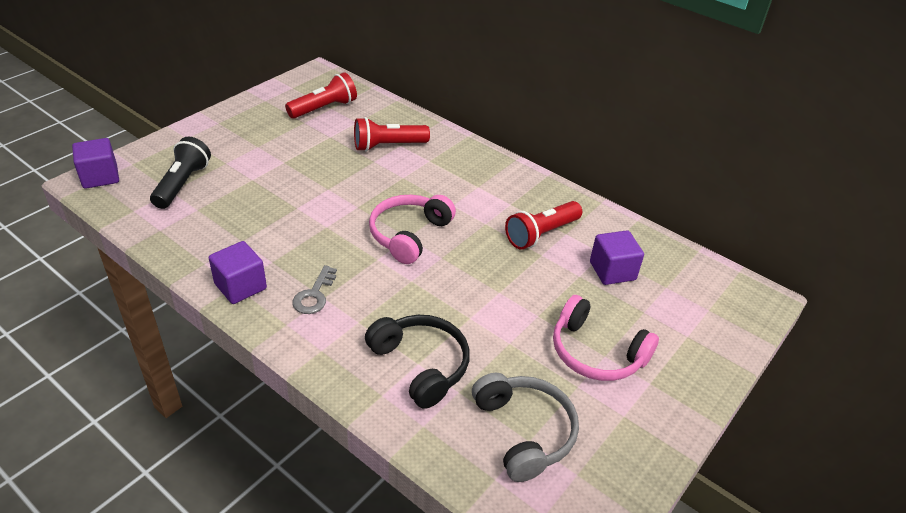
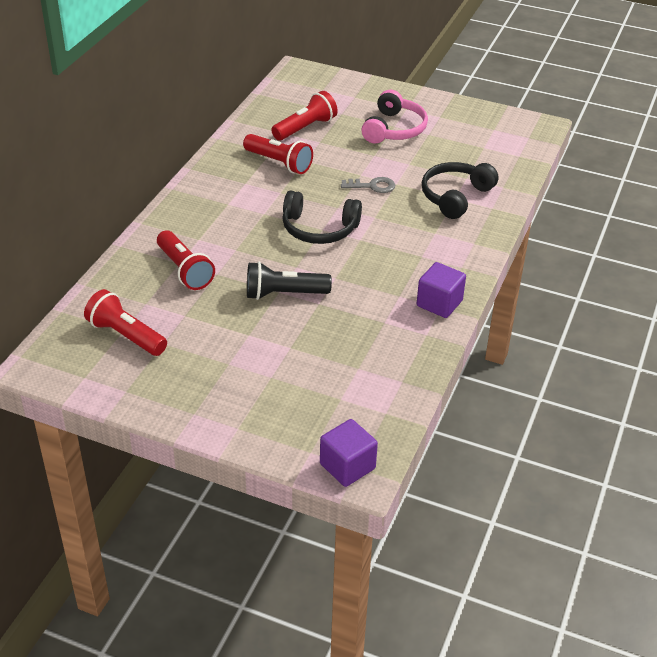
camera: 105 degrees left, 0 degrees up
(182, 184) = (325, 395): black flashlight -> black flashlight (284, 294)
(314, 295) = (422, 261): grey key -> grey key (372, 186)
(409, 234) = (319, 229): pink headphones -> black headphones
(524, 431) = (478, 149): grey headphones -> none
(612, 271) = (305, 128): purple cube -> red flashlight

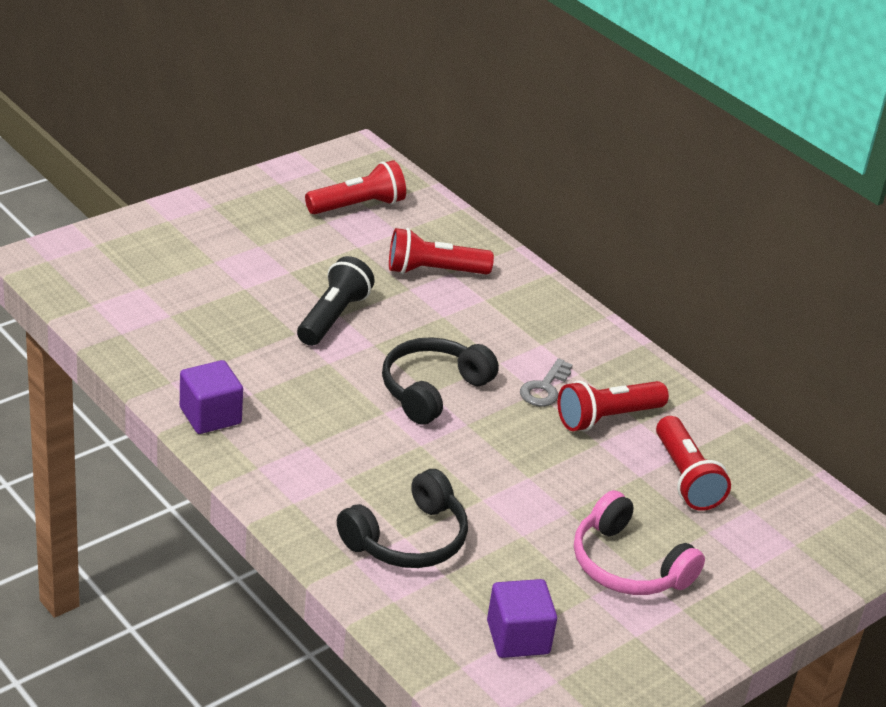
camera: 115 degrees right, 5 degrees down
(347, 466) = (54, 255): purple cube -> purple cube (518, 637)
(372, 186) = (492, 474): grey key -> grey key (544, 388)
(455, 196) = (408, 539): black headphones -> black headphones turned 75 degrees clockwise

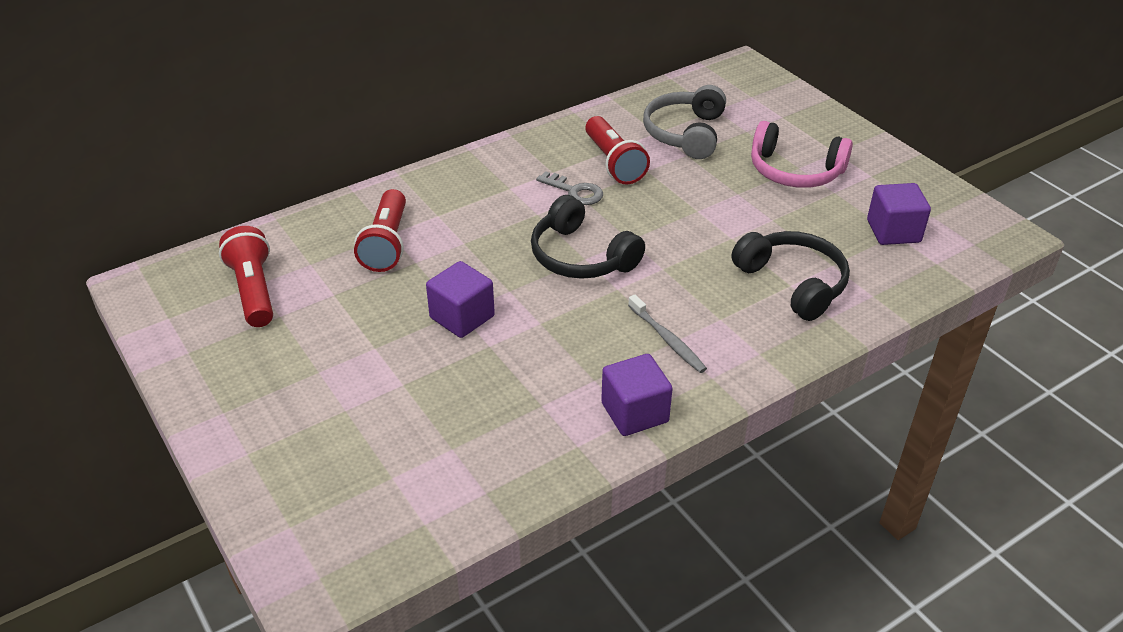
camera: 80 degrees left, 5 degrees up
(310, 441) = (667, 340): none -> grey toothbrush
(333, 317) = (462, 317): black flashlight -> purple cube
(627, 565) = (795, 171): pink headphones -> pink headphones turned 60 degrees clockwise
(685, 478) = (685, 133): red flashlight -> grey headphones

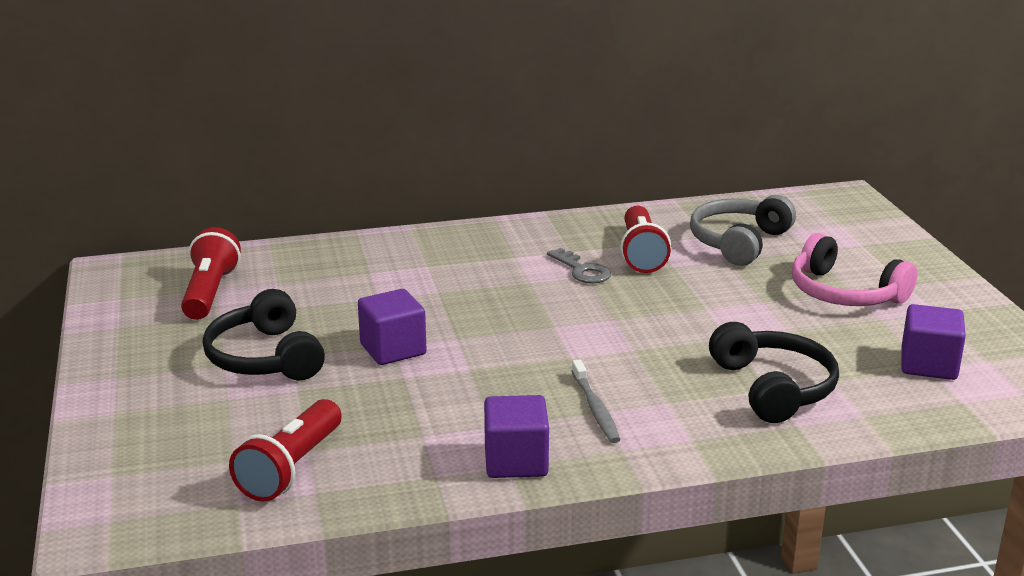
camera: 20 degrees right, 15 degrees down
(387, 244) = (360, 279): red flashlight -> red flashlight (291, 468)
(581, 256) = (550, 323): black headphones -> black headphones (264, 358)

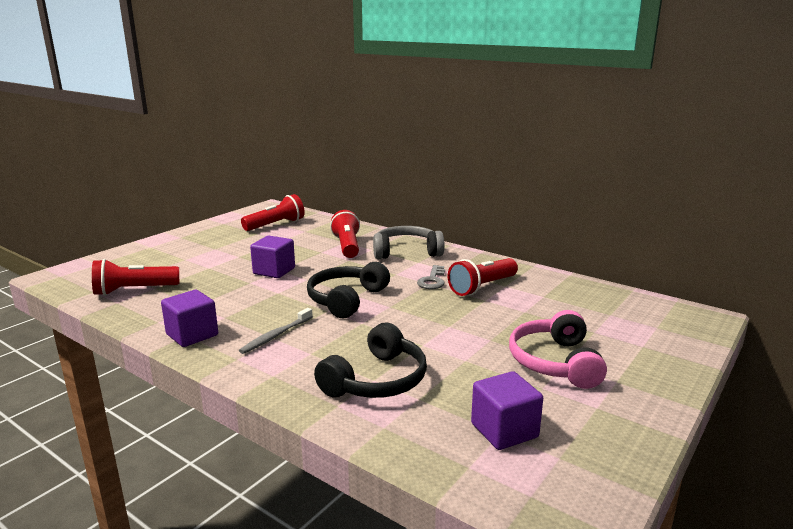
camera: 50 degrees right, 5 degrees down
(264, 358) = (230, 252): black headphones -> black headphones (346, 299)
(389, 276) = (347, 246): none -> red flashlight
(738, 242) = (555, 306): grey headphones -> grey headphones (406, 252)

